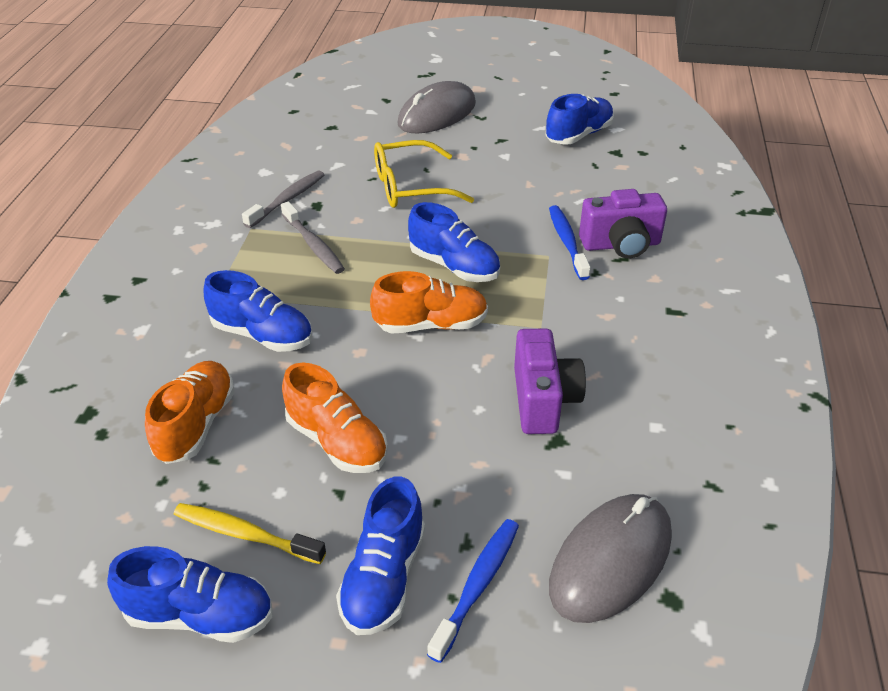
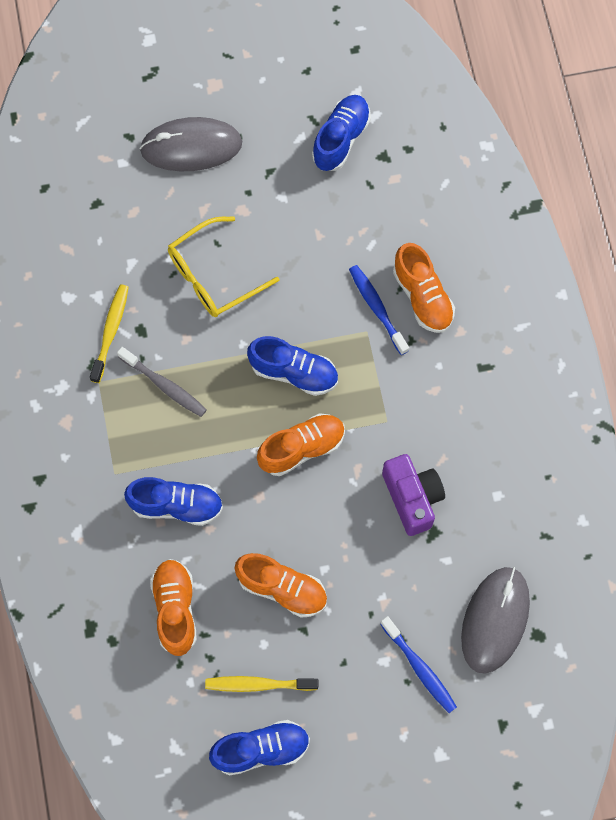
camera: 20 degrees left, 30 degrees up
(287, 199) = (111, 331): grey toothbrush -> yellow toothbrush
(384, 578) = (360, 683): blue shoe -> none
(437, 114) = (191, 147): grey mouse -> grey mouse turned 60 degrees clockwise
(477, 585) = (419, 668): blue toothbrush -> blue toothbrush turned 135 degrees clockwise
(621, 245) = (422, 297): purple camera -> orange shoe

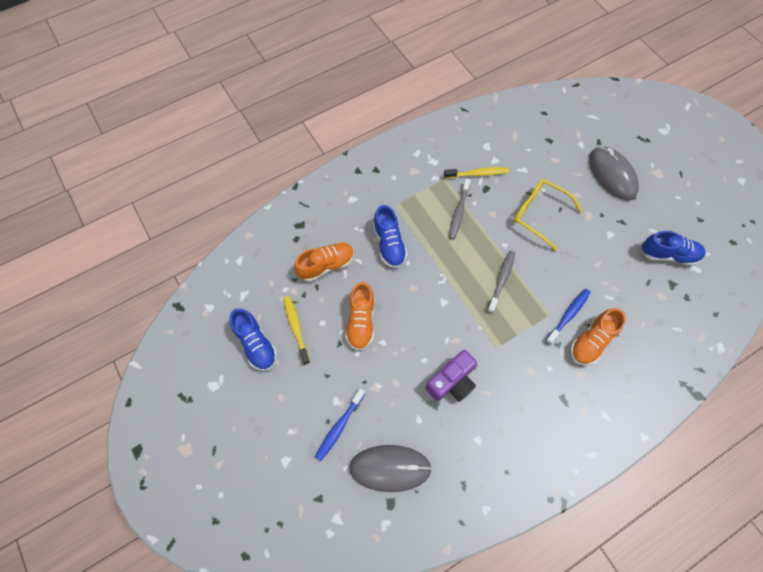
camera: 70 degrees right, 5 degrees down
(294, 372) = (501, 280): blue shoe -> grey toothbrush
(302, 448) = (455, 302): orange shoe -> none

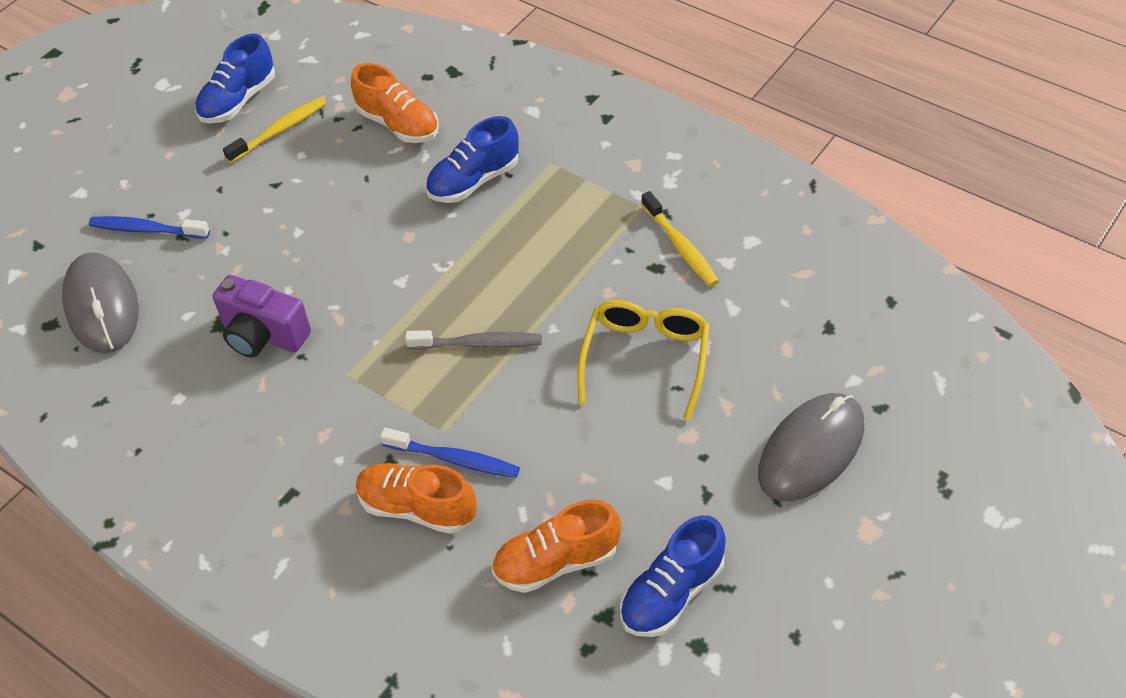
camera: 70 degrees right, 15 degrees down
(361, 321) = (321, 195): orange shoe -> orange shoe (556, 562)
(458, 212) = (584, 246): grey toothbrush -> none
(668, 254) = (672, 593): blue shoe -> blue shoe turned 60 degrees clockwise

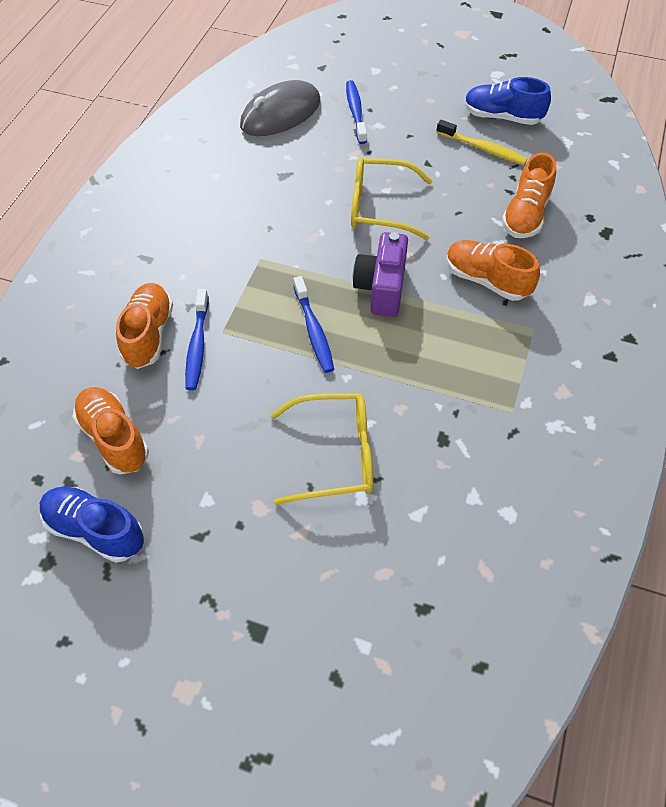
camera: 70 degrees right, 5 degrees up
(263, 335) = (282, 201): purple camera -> purple camera (381, 288)
(322, 244) = (380, 207): none -> yellow glasses
(473, 181) = (486, 280): blue shoe -> orange shoe
(478, 344) = (314, 330): grey toothbrush -> blue toothbrush
(680, 246) = (476, 453): yellow toothbrush -> none
(811, 450) = (268, 618): grey mouse -> none

